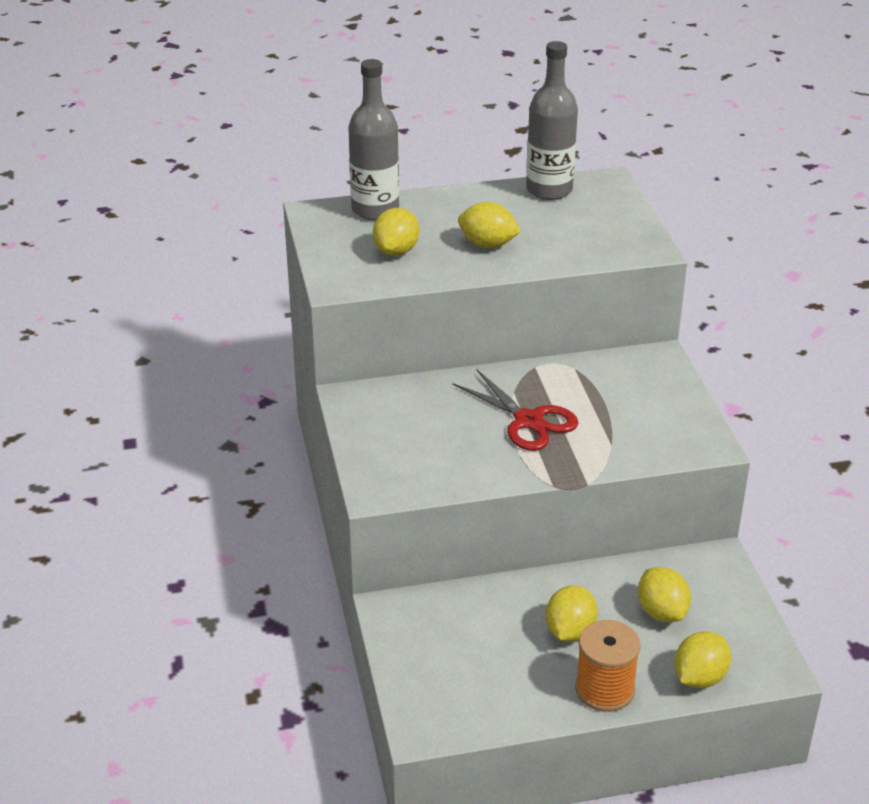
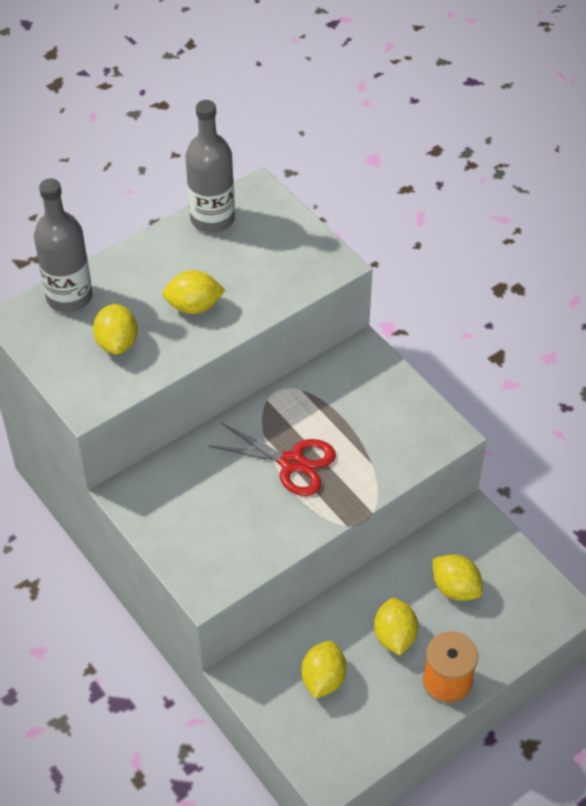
camera: 25 degrees left, 15 degrees up
(699, 677) = (512, 640): yellow lemon -> yellow lemon (323, 679)

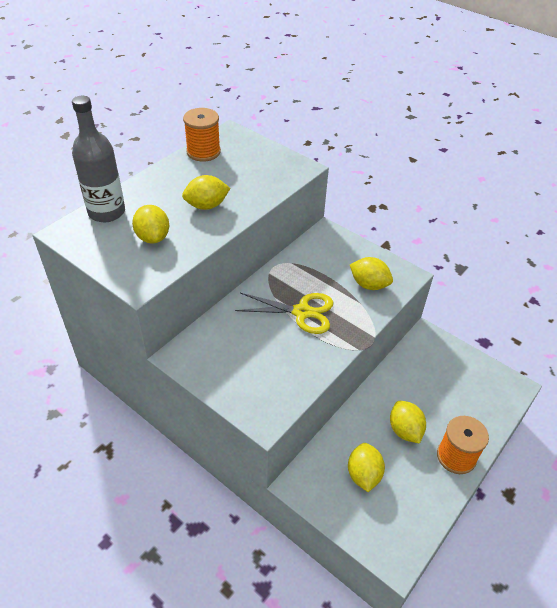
camera: 15 degrees left, 5 degrees down
(212, 219) = (203, 152): grey bottle -> orange spool
(291, 463) = (302, 312): red scissors -> yellow scissors
(455, 588) = (434, 386): yellow lemon -> yellow lemon (369, 284)

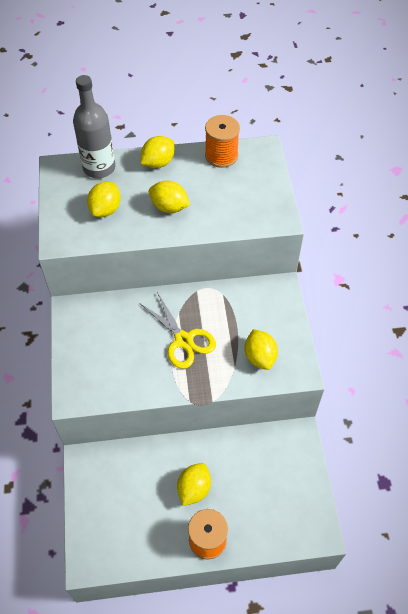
camera: 45 degrees right, 10 degrees up
(363, 475) = (130, 492): yellow lemon -> yellow lemon (158, 163)

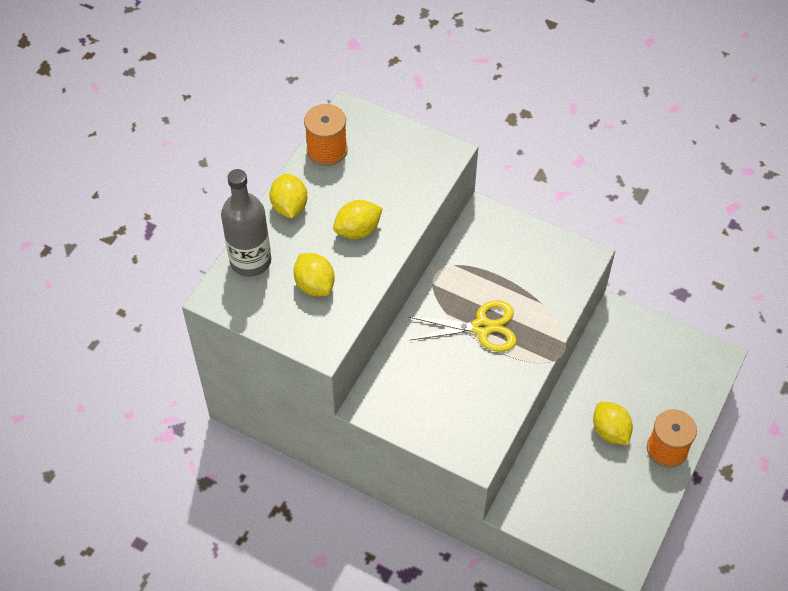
camera: 55 degrees left, 0 degrees up
(259, 357) = (547, 277): yellow lemon -> none

